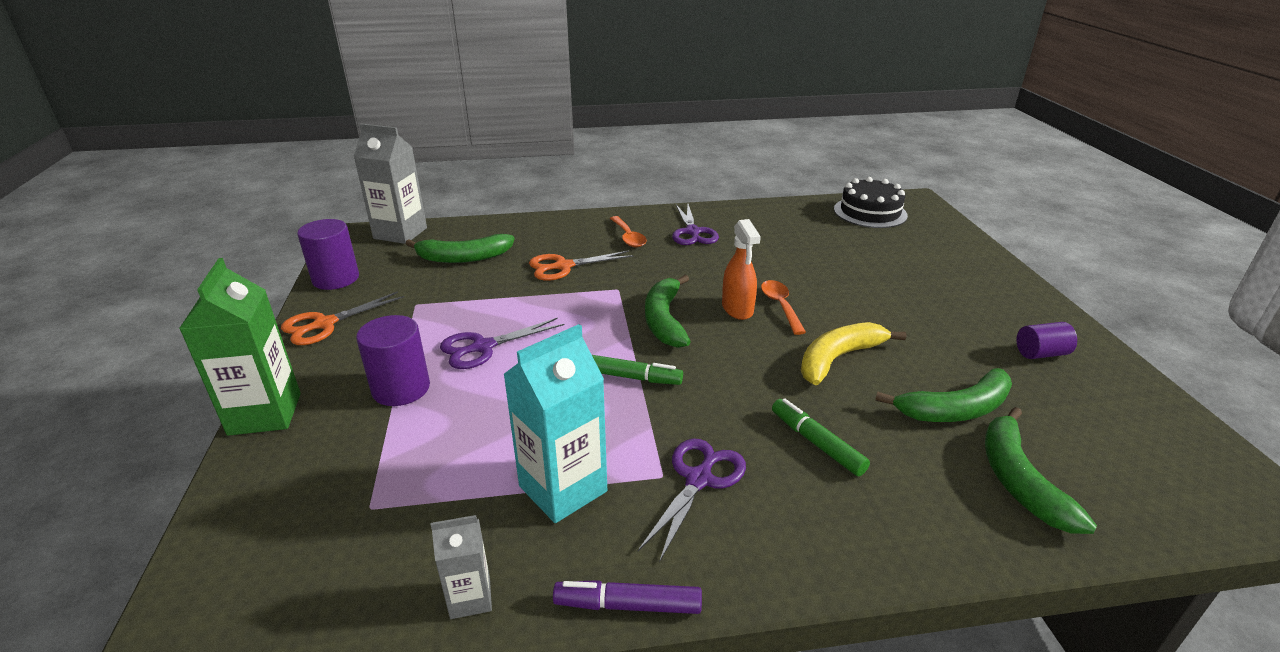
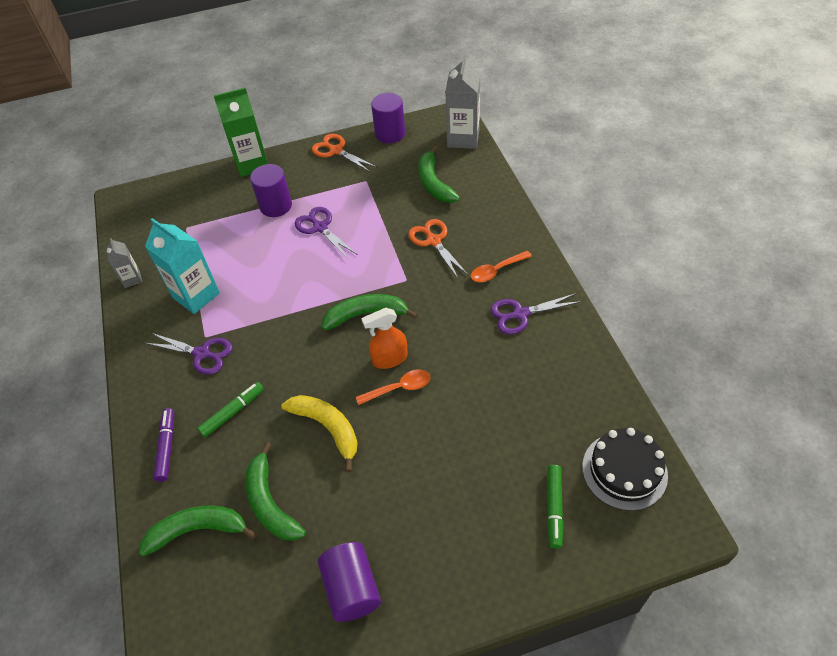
camera: 85 degrees right, 20 degrees up
(628, 605) = (123, 335): purple marker -> purple marker (167, 447)
(631, 377) = (294, 307): green marker -> green marker (554, 508)
(1041, 353) = (352, 588): purple cylinder -> purple cylinder, size x1.59

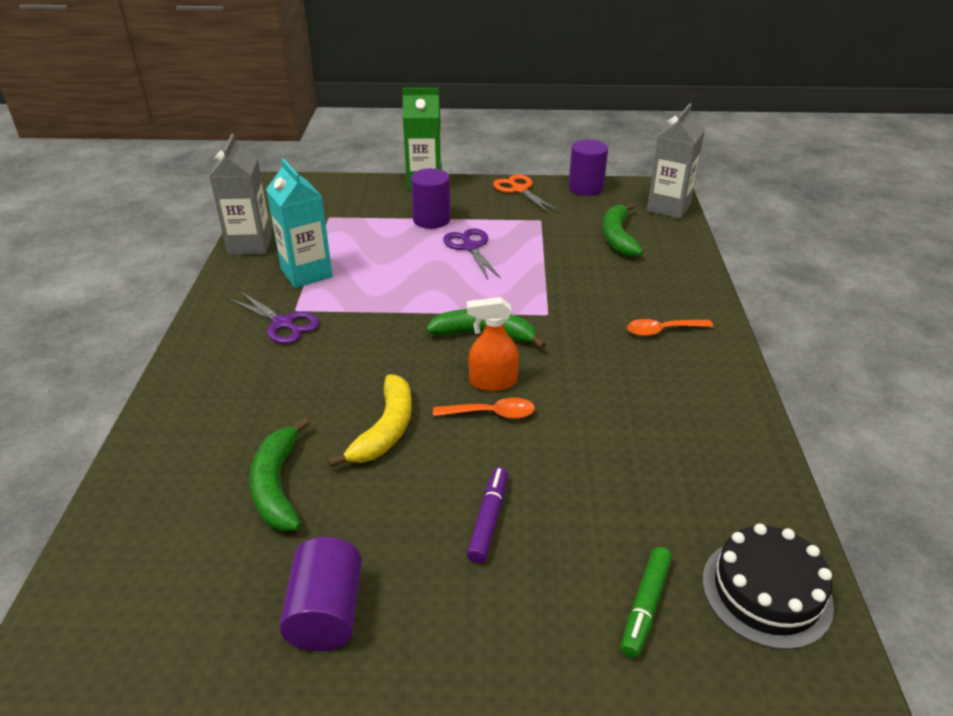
camera: 15 degrees right, 15 degrees down
(132, 279) = (250, 245): grey carton -> grey carton, size x1.87
(167, 447) = (195, 397): purple marker -> purple marker (489, 519)
(198, 530) = (179, 488): green banana -> none
(233, 412) = (285, 385): green marker -> none
(328, 428) = (385, 430): yellow banana -> yellow banana turned 45 degrees clockwise
(434, 241) = (596, 287): orange scissors -> none
(521, 314) = (678, 380): purple scissors -> none

